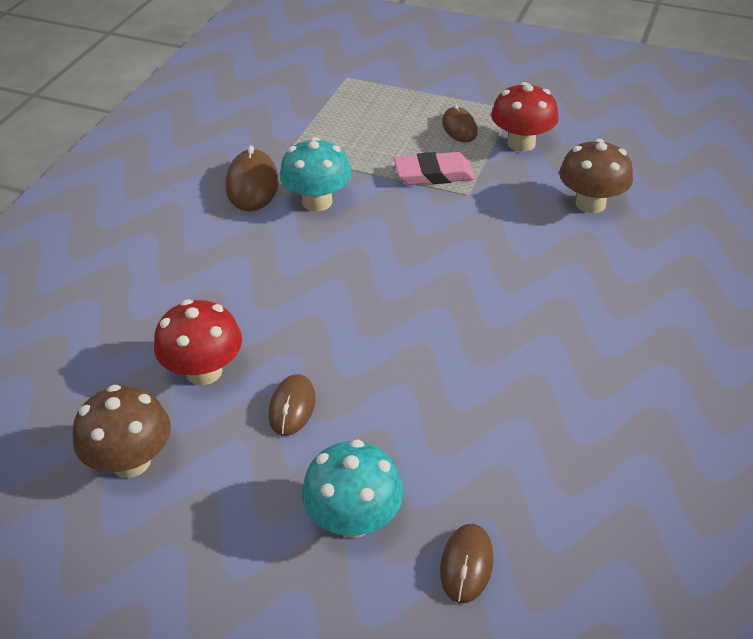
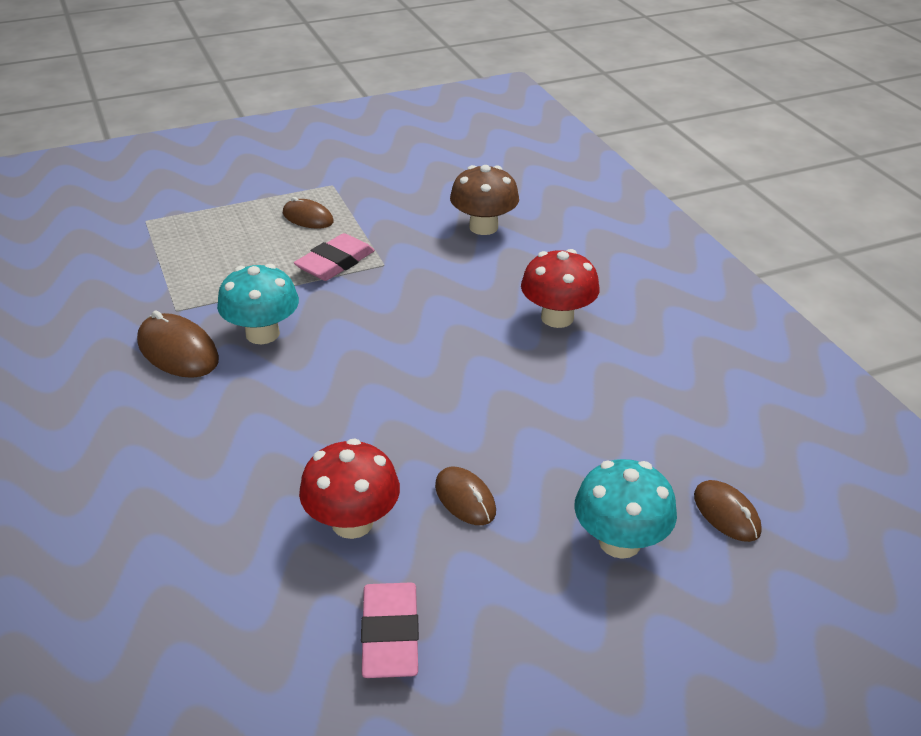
camera: 45 degrees left, 5 degrees down
(131, 461) = (390, 634): brown mushroom -> pink eraser
(521, 143) = (375, 207): red mushroom -> red mushroom (557, 317)

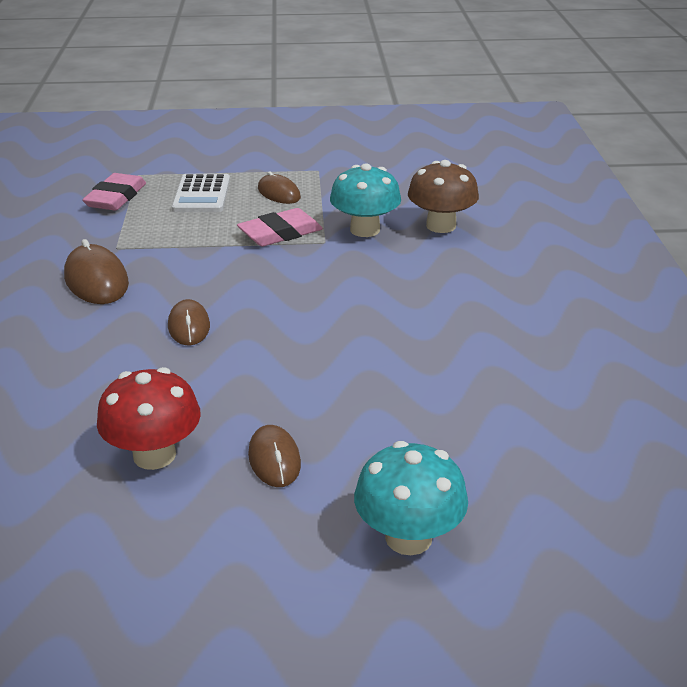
camera: 20 degrees right, 5 degrees down
(229, 233) = (201, 194): none -> white calculator
(262, 334) = (177, 280): turquoise mushroom -> turquoise mushroom (365, 230)
(390, 634) = (125, 564): pink eraser -> pink eraser (116, 197)
(557, 317) = (467, 316): red mushroom -> none
(726, 513) = (544, 539): brown mouse -> brown mouse (189, 326)

